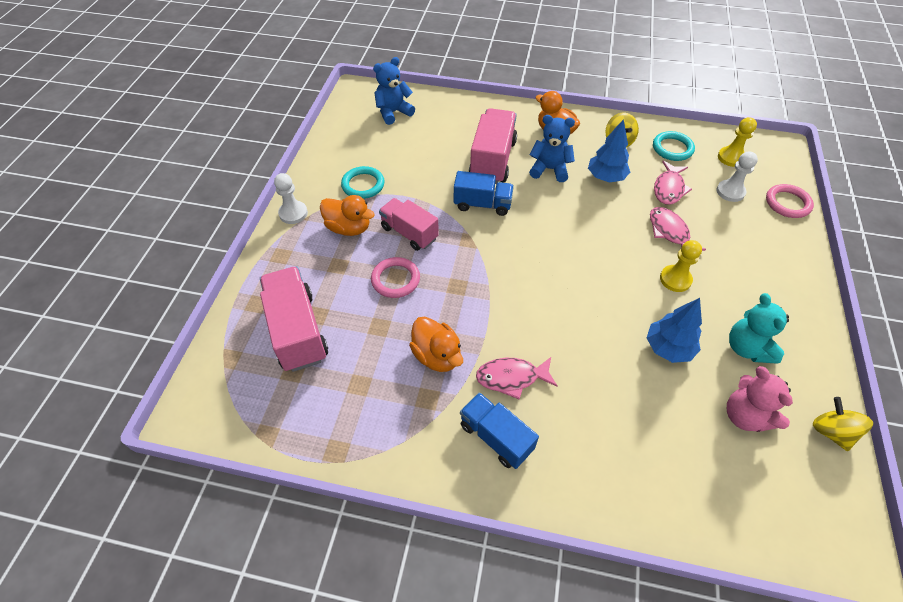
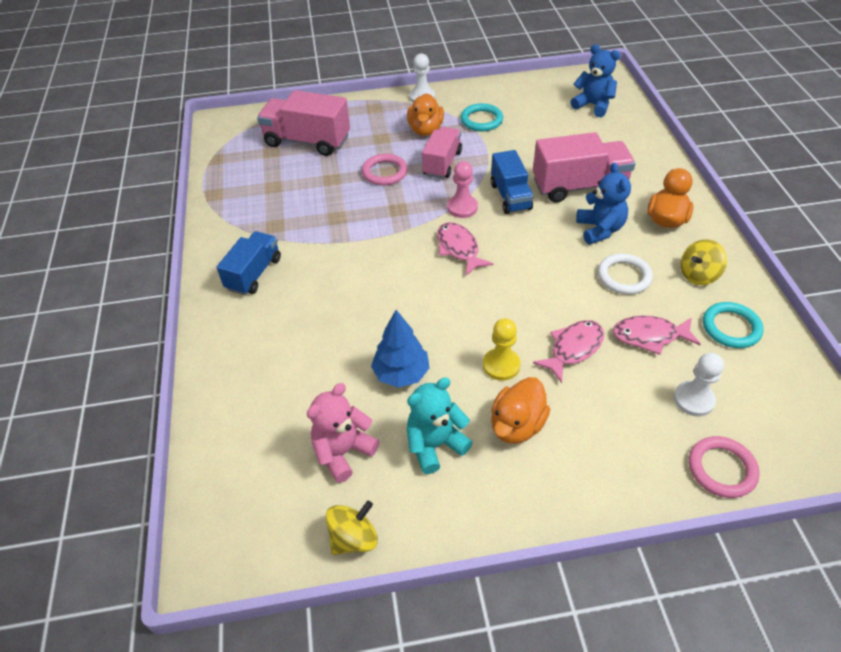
camera: 70 degrees right, 5 degrees down
(297, 331) = (307, 141): pink truck -> pink truck turned 120 degrees counterclockwise
(437, 355) = (318, 219): orange duck -> orange duck (517, 425)
(480, 240) = (462, 207): none -> pink pawn
(512, 378) = (315, 268): pink fish -> pink fish (459, 249)
(606, 177) = (624, 276): blue tree -> white ring
(731, 158) = (767, 392): yellow pawn -> none

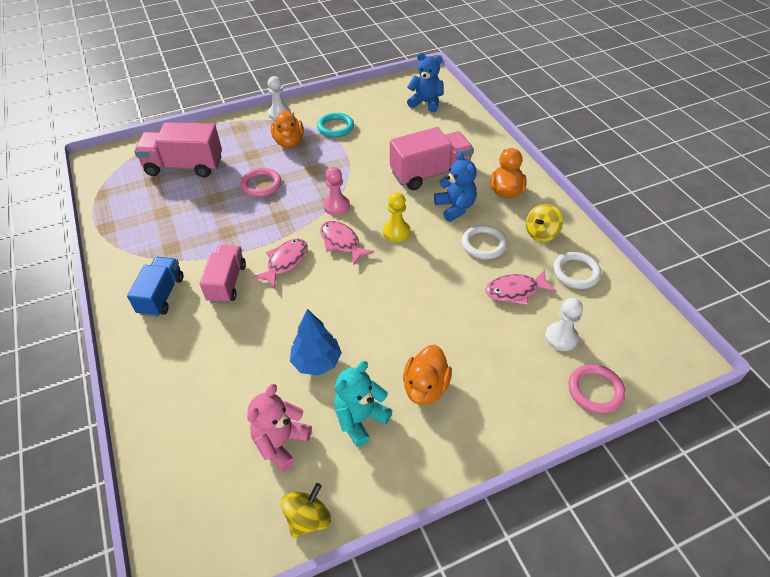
camera: 15 degrees left, 0 degrees up
(442, 163) = (310, 170): pink truck -> pink truck (227, 283)
(501, 365) = (400, 338): yellow pawn -> yellow pawn (396, 232)
(510, 196) = (375, 190): blue truck -> none
(573, 349) = (457, 313): pink fish -> pink fish (285, 262)
(731, 327) = (576, 272): turquoise ring -> white ring

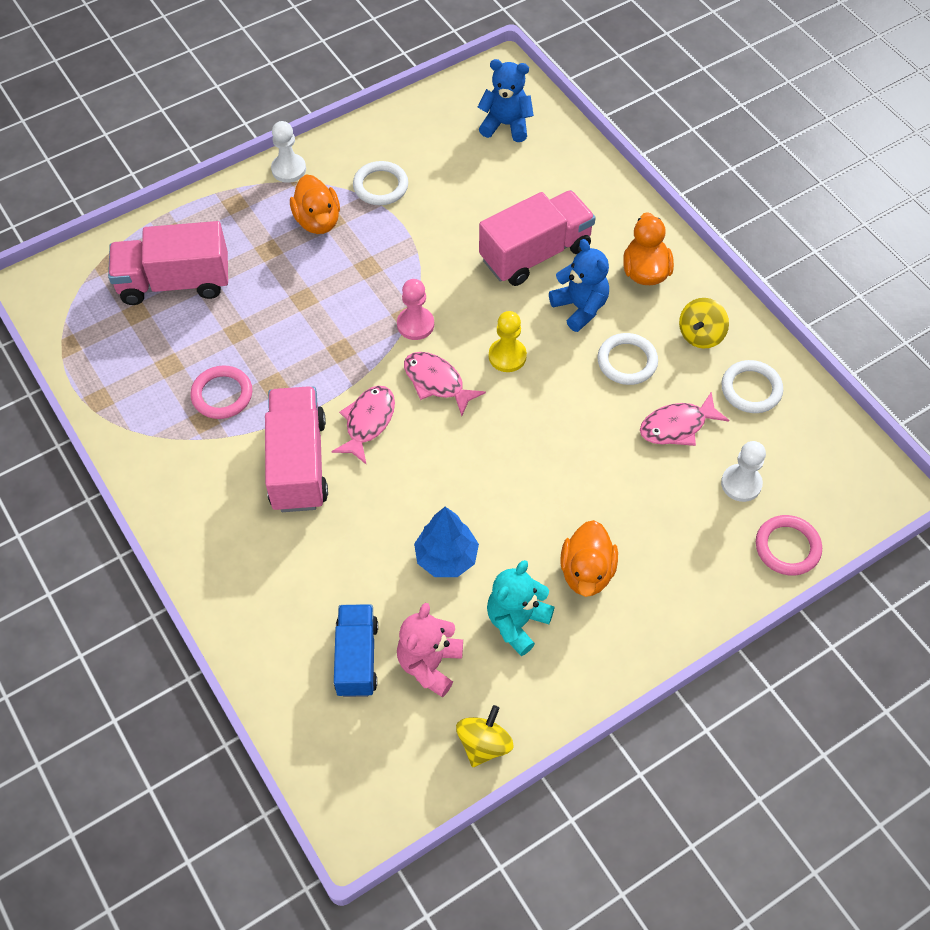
camera: 10 degrees left, 10 degrees up
(161, 295) = (216, 493): blue truck -> blue truck (357, 658)
(227, 283) = (298, 463): pink truck -> pink truck, size x1.50
(261, 185) = (299, 301): pink ring -> pink ring (222, 395)
(335, 127) = (380, 186): turquoise ring -> white ring

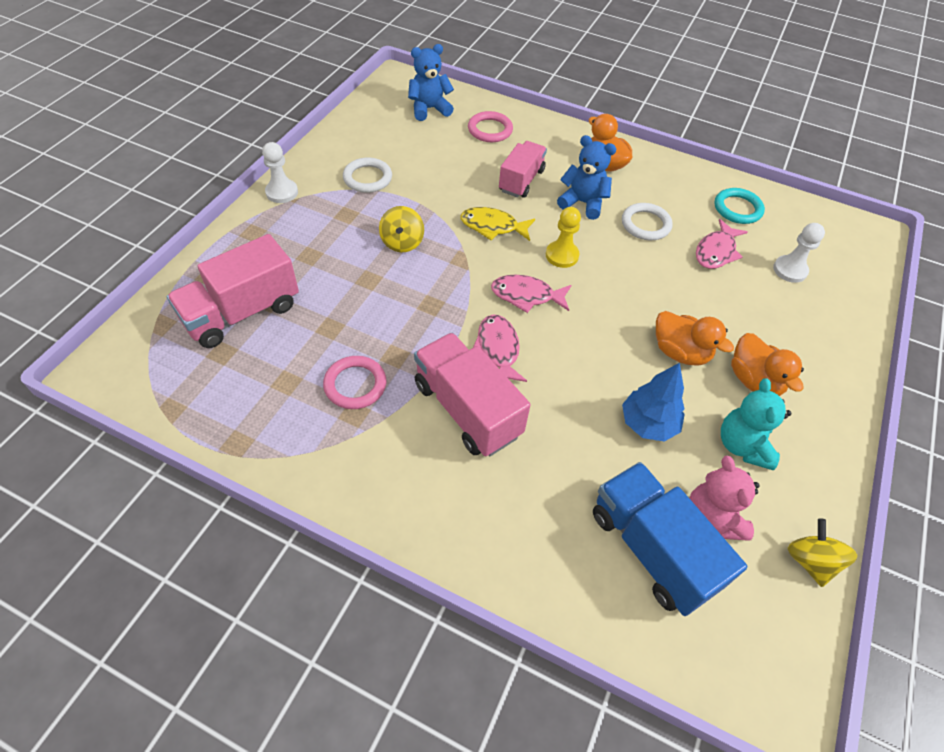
camera: 35 degrees left, 5 degrees down
(318, 221) = (335, 219): orange duck -> orange duck (680, 352)
(357, 658) = (652, 549): blue truck -> blue truck, size x1.50
(415, 324) = (475, 262): pink pawn -> none
(463, 294) = (493, 227): none -> yellow fish
(535, 254) = (521, 181): pink truck -> pink truck, size x0.67
(700, 335) = (675, 189): yellow spinning top -> yellow spinning top (402, 242)
(751, 389) = (737, 209): white ring -> turquoise ring
(787, 547) = (856, 297): pink ring -> pink ring (490, 130)

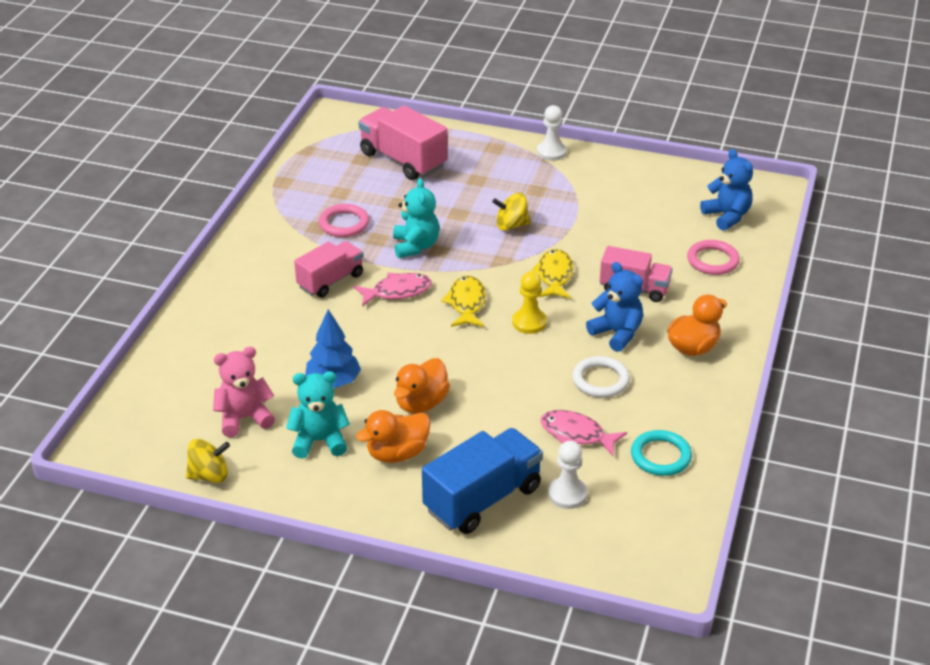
camera: 85 degrees right, 15 degrees down
(367, 178) = (593, 194): white ring -> none
(418, 323) = (415, 246): none -> turquoise teddy bear
(467, 409) = (330, 281): pink truck -> pink truck, size x0.67
(526, 296) = (466, 303): pink fish -> yellow fish
(583, 203) = (617, 333): blue teddy bear -> blue teddy bear turned 60 degrees counterclockwise
(652, 549) = (215, 384): blue truck -> blue truck (482, 499)

